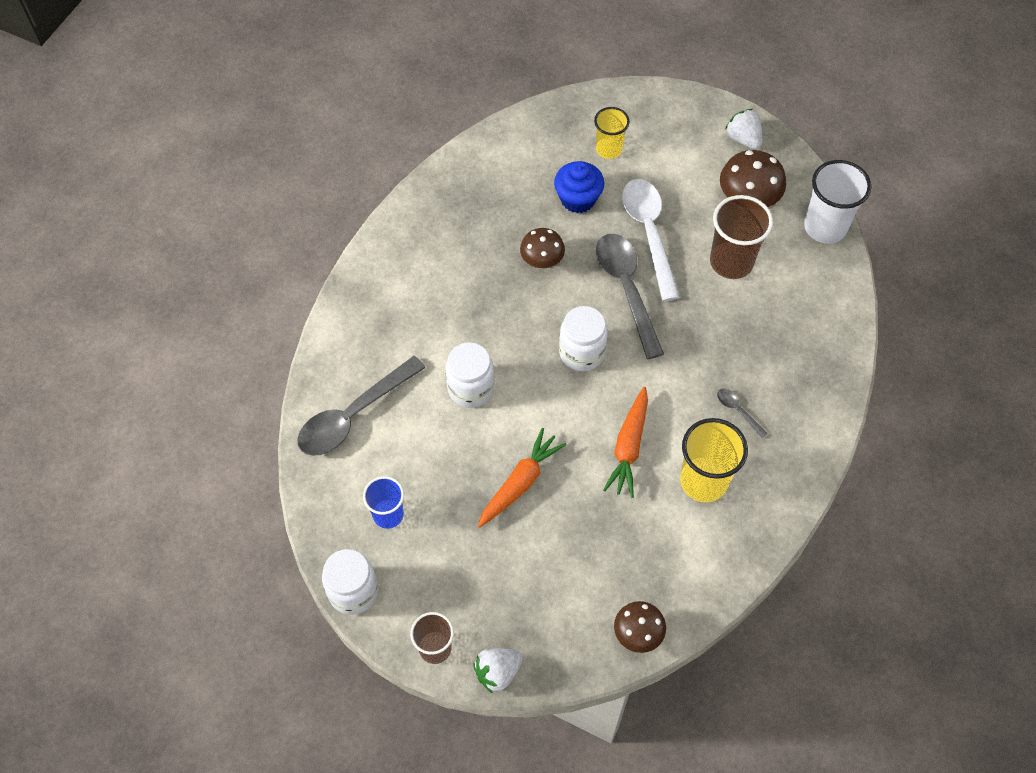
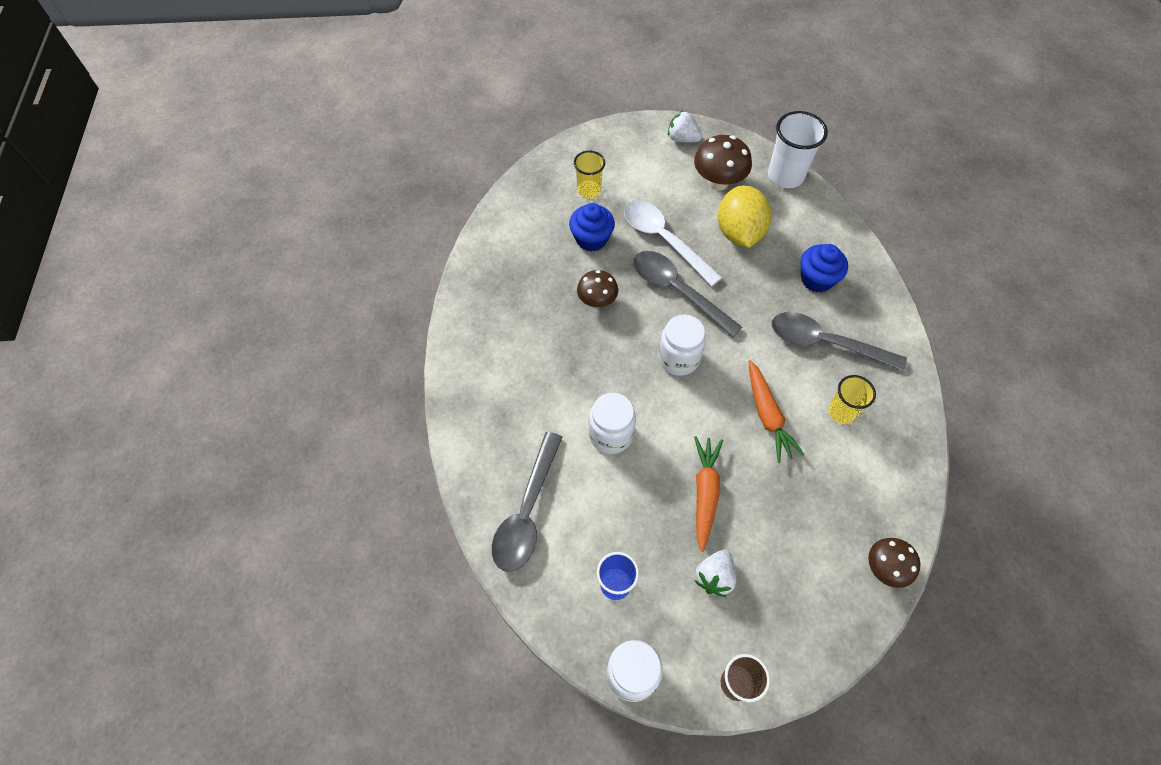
camera: 30 degrees left, 0 degrees up
(497, 672) = (801, 672): white strawberry -> white strawberry (714, 577)
(703, 481) = (841, 412): yellow cup -> yellow cup, size x0.63
(731, 262) = (739, 232): brown cup -> yellow lemon
(737, 410) = (825, 343): grey spoon -> grey spoon, size x2.34
(777, 346) = (816, 279): none -> blue cupcake

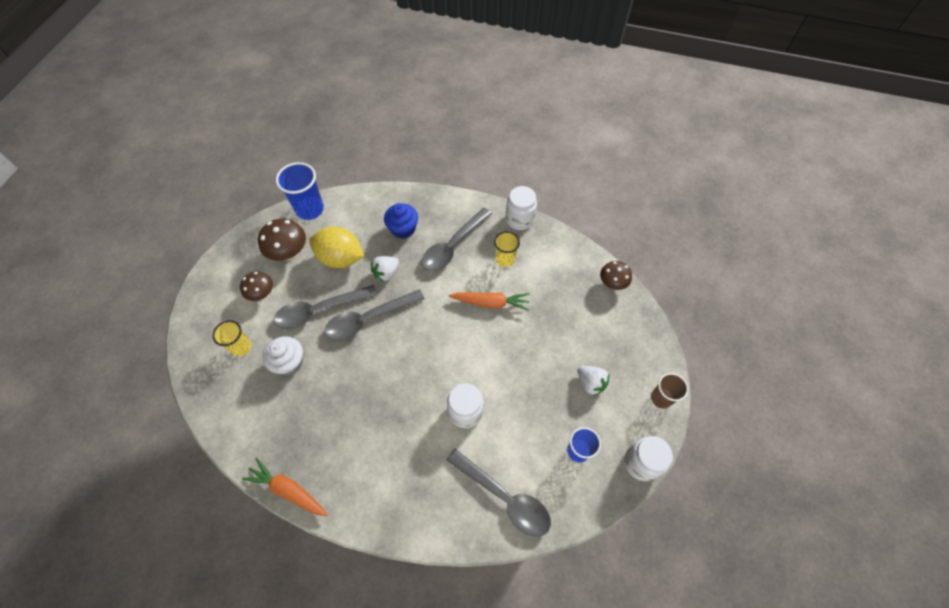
camera: 70 degrees left, 0 degrees up
(591, 239) = (289, 362): blue cupcake -> white cupcake
(597, 301) = (349, 379): brown mushroom -> brown mushroom (262, 294)
(664, 240) = (319, 310): white spoon -> grey spoon
(678, 358) = (424, 341): white jar -> white jar (519, 219)
(682, 139) = (234, 260): white strawberry -> white strawberry (386, 273)
(705, 493) = (531, 365): orange carrot -> orange carrot (288, 490)
(785, 176) = (310, 209): white cup -> blue cup

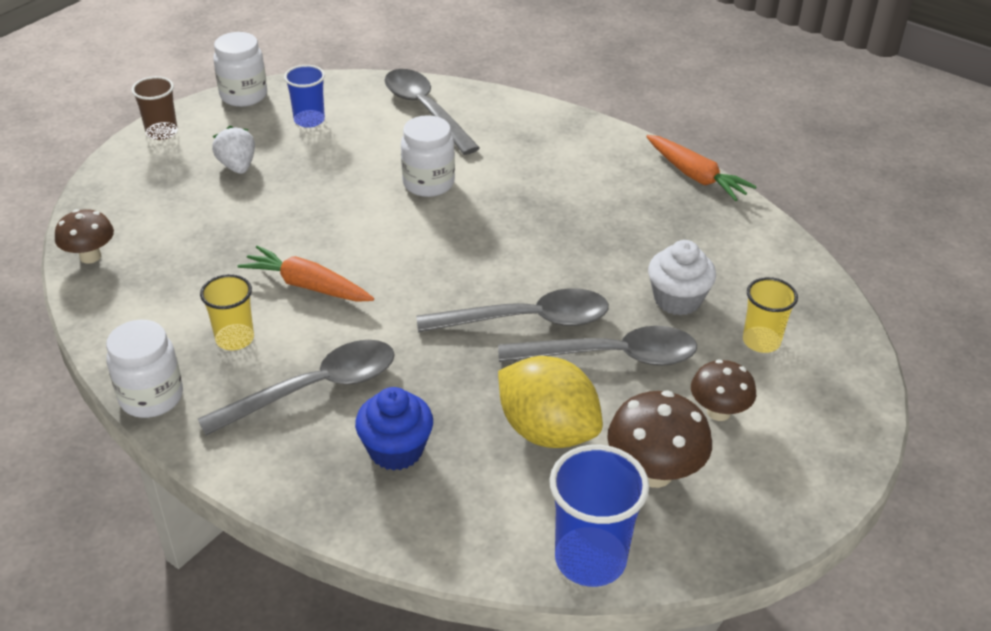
camera: 160 degrees left, 20 degrees down
(386, 273) = (466, 380): white strawberry -> none

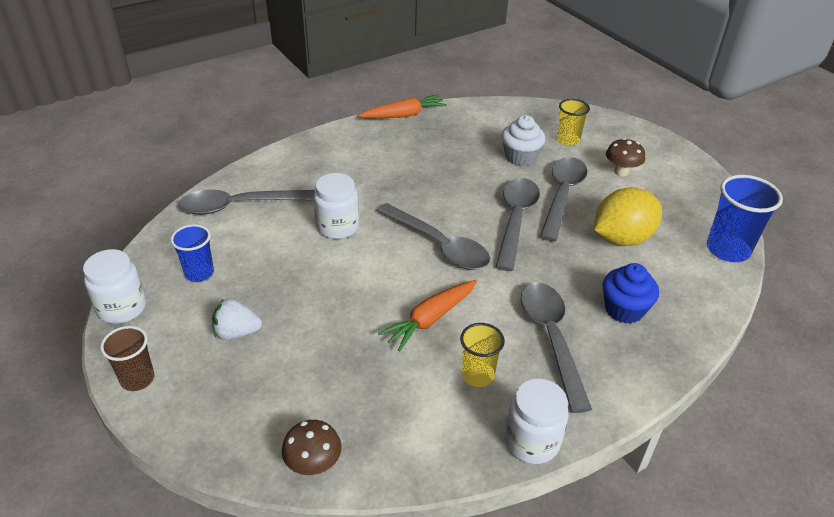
camera: 70 degrees left, 0 degrees up
(438, 265) = (439, 245): none -> grey spoon
(654, 473) = (664, 208): brown mushroom -> none

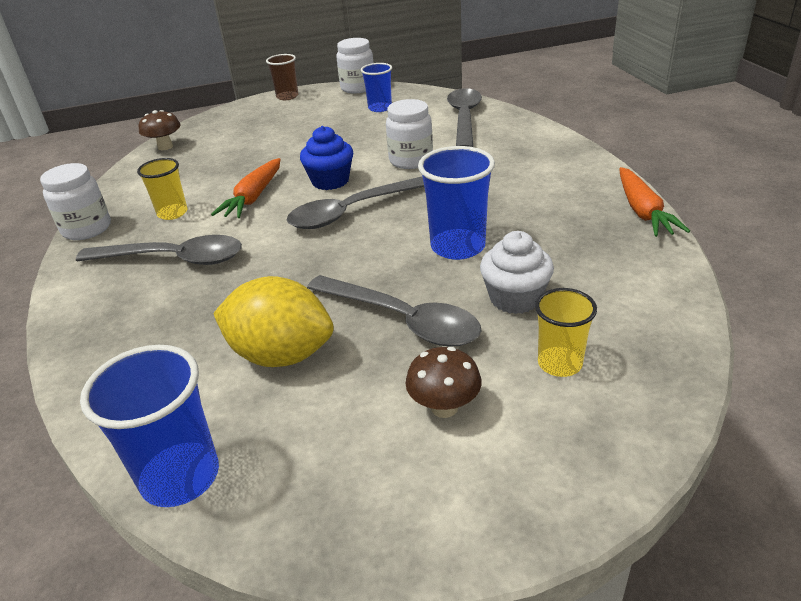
camera: 110 degrees right, 5 degrees down
(236, 332) = (304, 122): white strawberry -> none
(430, 319) = (253, 197): orange carrot -> orange carrot turned 135 degrees counterclockwise
(472, 184) = (458, 246): none -> blue cup
(515, 220) = (368, 268): grey spoon -> none
(621, 238) = (281, 355): yellow lemon -> yellow lemon turned 60 degrees counterclockwise
(624, 309) = (165, 319): blue cupcake -> blue cupcake (330, 181)

